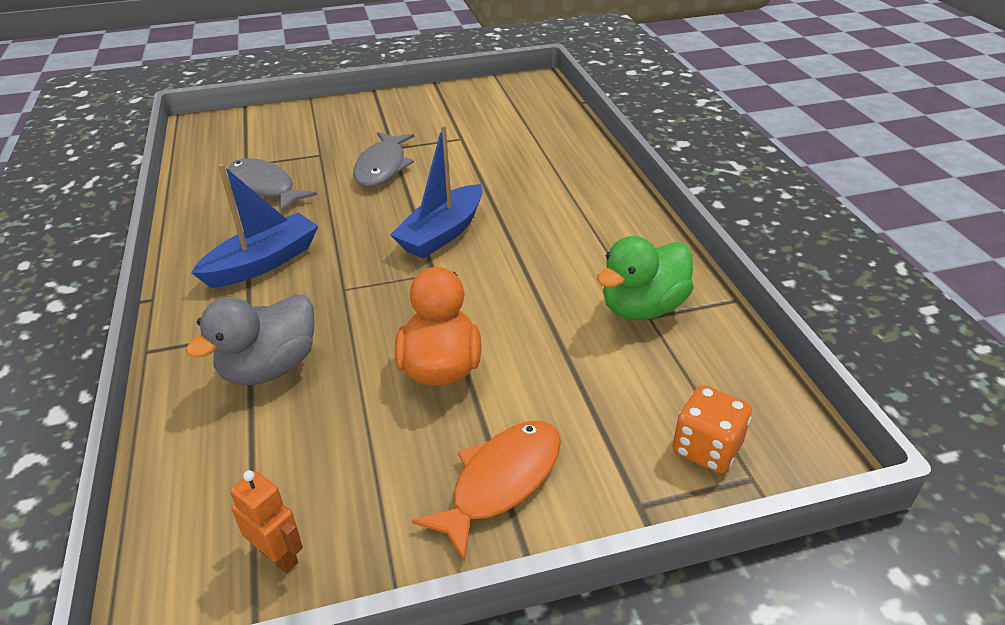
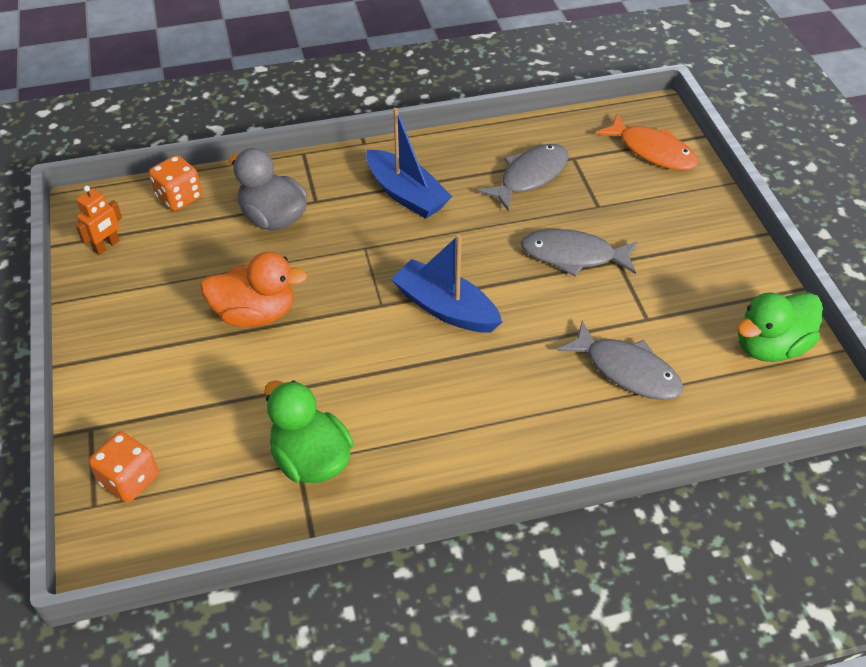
camera: 90 degrees right, 10 degrees up
(189, 476) = (179, 197): none -> orange dice
(491, 96) = (770, 346): none -> green duck
(501, 482) = (132, 350): orange fish -> orange fish (652, 151)
(517, 148) = (627, 370): none -> grey fish

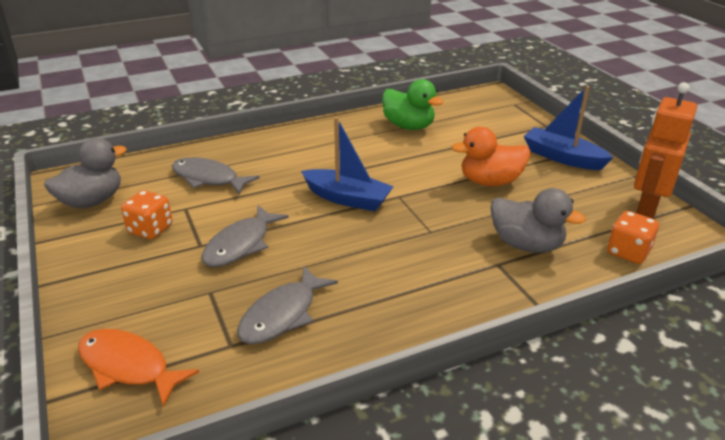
camera: 170 degrees right, 15 degrees down
(107, 246) = (646, 209): orange robot -> orange robot, size x1.97
(129, 480) = (504, 112): orange dice -> orange dice (150, 229)
(406, 194) = (411, 280): blue boat -> blue boat (563, 158)
(573, 255) = (240, 244): grey fish -> grey fish turned 120 degrees clockwise
(770, 346) = (92, 201): green duck -> grey duck

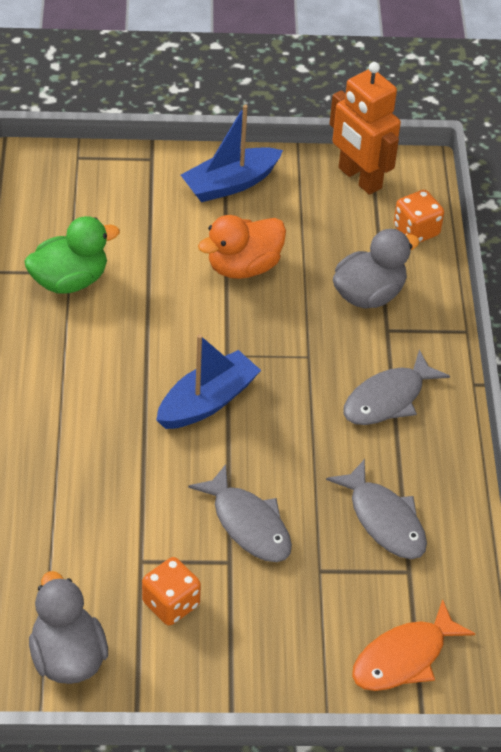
camera: 70 degrees left, 15 degrees up
(208, 178) = (81, 522): grey fish -> grey fish (388, 399)
(490, 182) = (243, 267): orange duck -> orange duck turned 45 degrees clockwise

